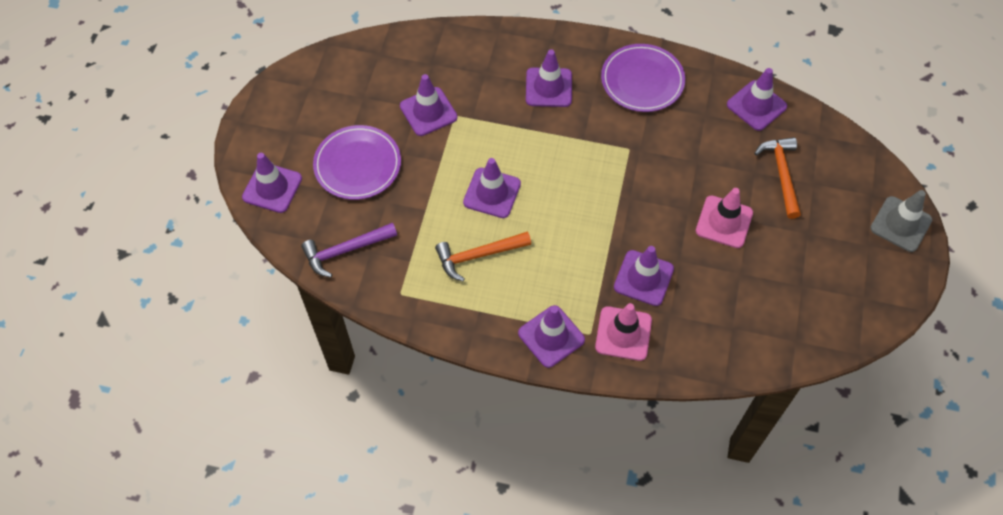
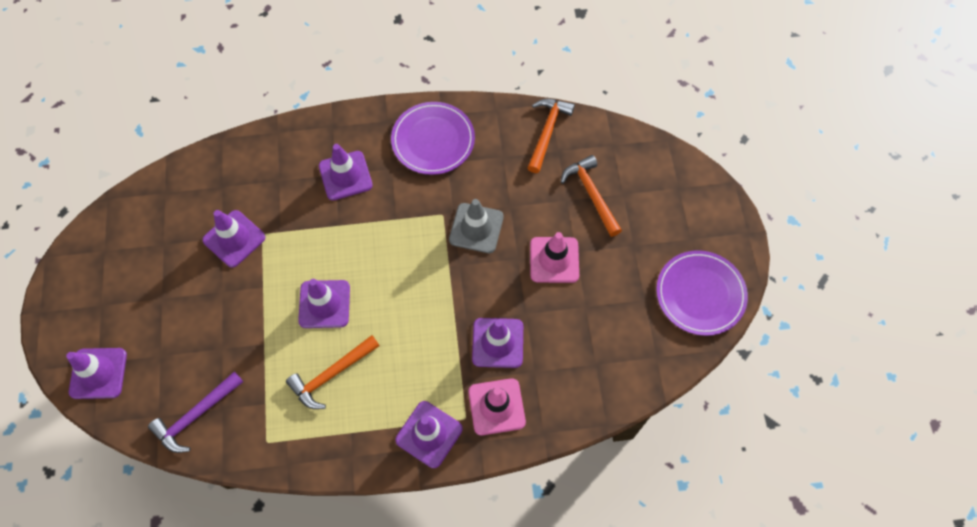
camera: 20 degrees left, 5 degrees up
(357, 165) = (180, 319): purple plate -> purple plate (700, 294)
(756, 105) = (547, 132): purple traffic cone -> orange hammer
(900, 224) = (712, 209): grey traffic cone -> grey traffic cone (476, 228)

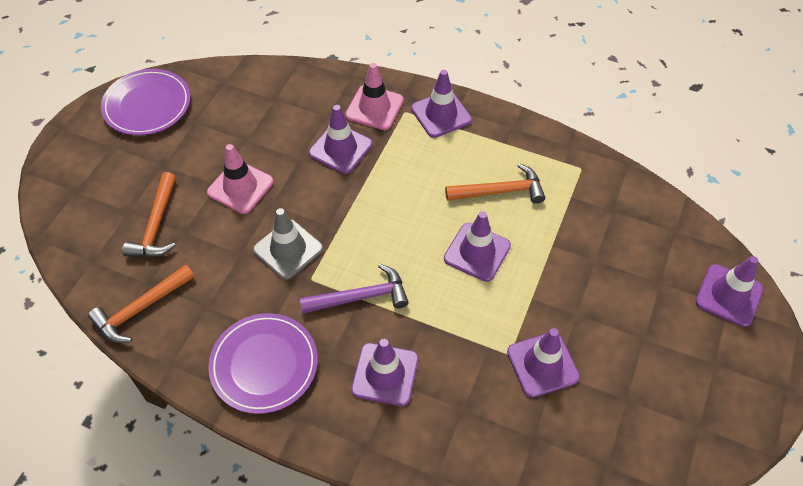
camera: 150 degrees left, 10 degrees down
(196, 415) = (638, 215): purple hammer -> purple hammer (360, 297)

